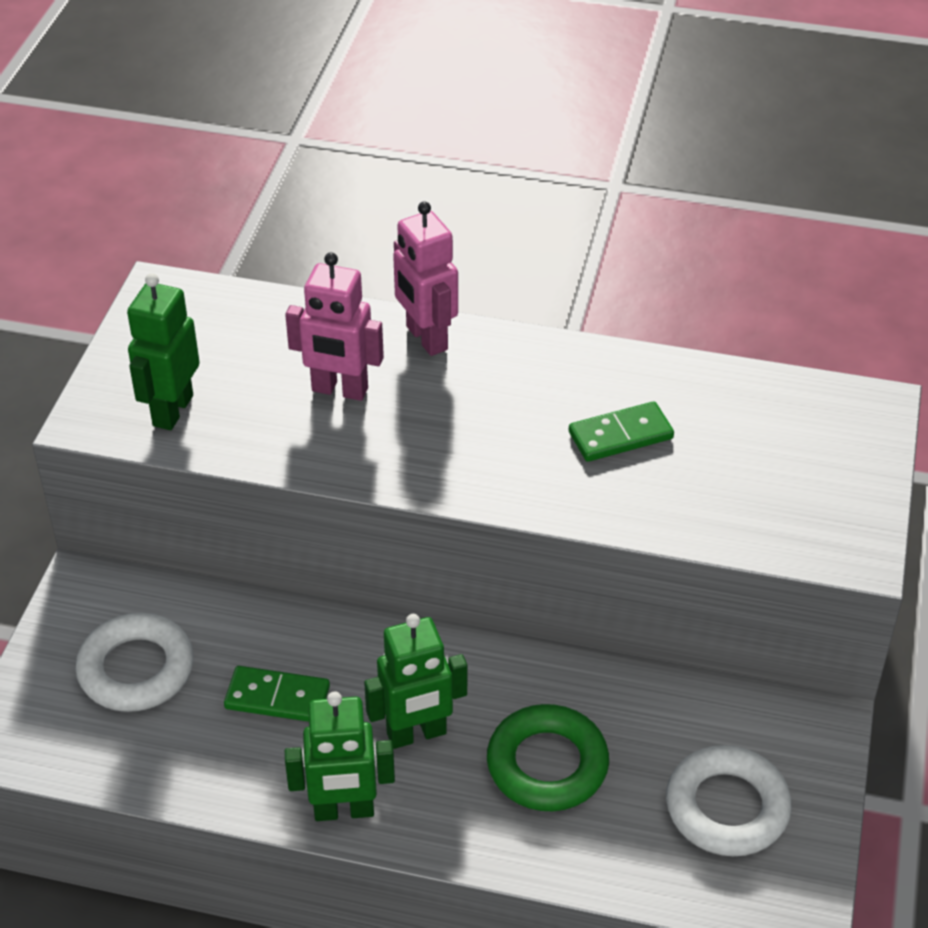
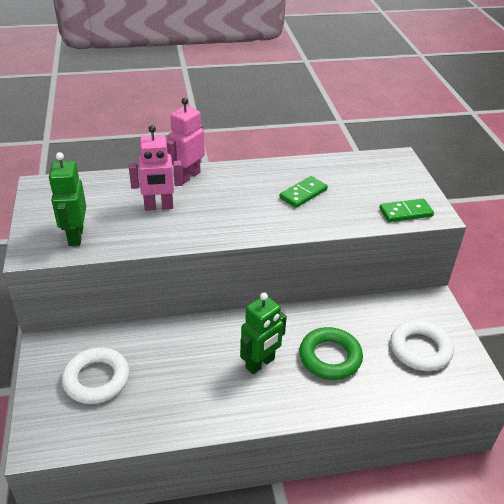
camera: 25 degrees left, 5 degrees down
(277, 698) = (180, 369): green domino -> green domino (405, 212)
(344, 810) = (245, 413): green robot -> none
(426, 338) = (188, 176): pink robot -> pink robot turned 90 degrees clockwise

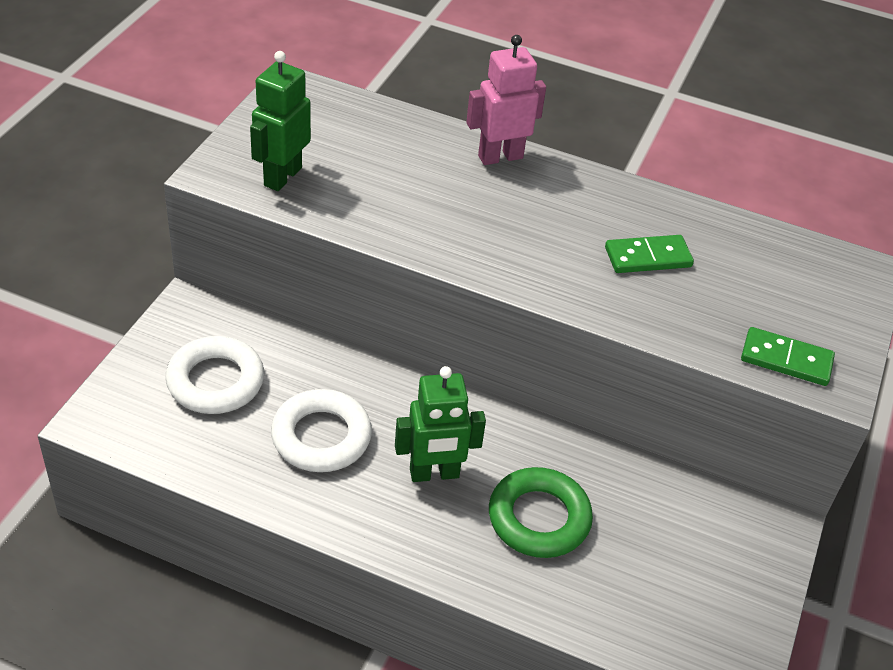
camera: 30 degrees right, 5 degrees up
(159, 207) = (421, 184): pink robot -> none
(420, 349) = (686, 581): white ring -> white ring (321, 437)

